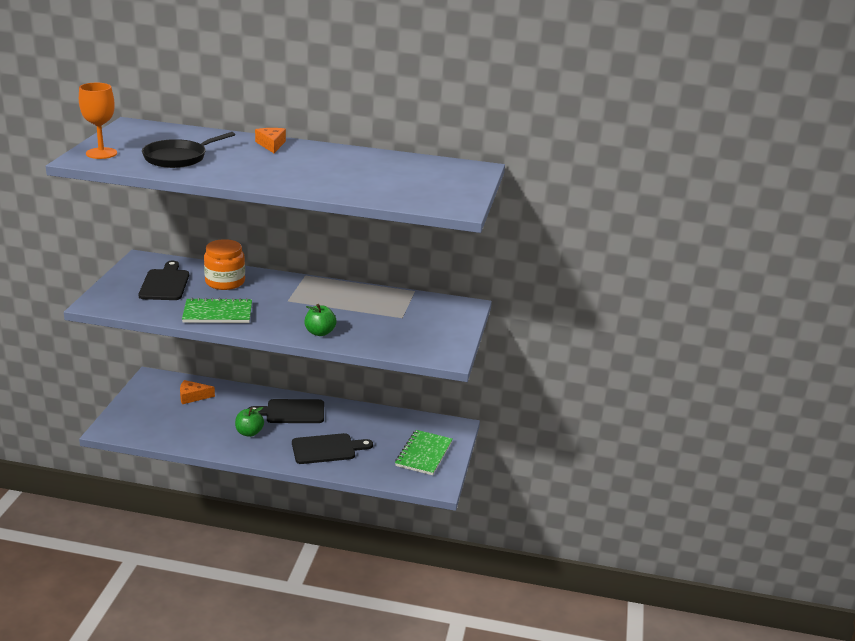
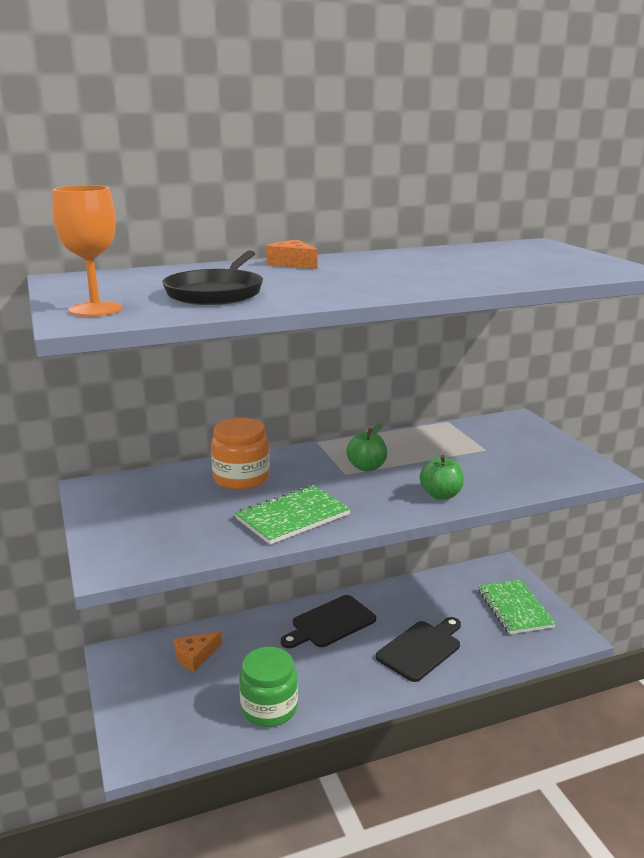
camera: 30 degrees left, 5 degrees down
(165, 283) = (169, 506): black cutting board -> none
(200, 439) = (269, 708): none -> green jar
(249, 432) = (316, 670): green apple -> green apple (366, 467)

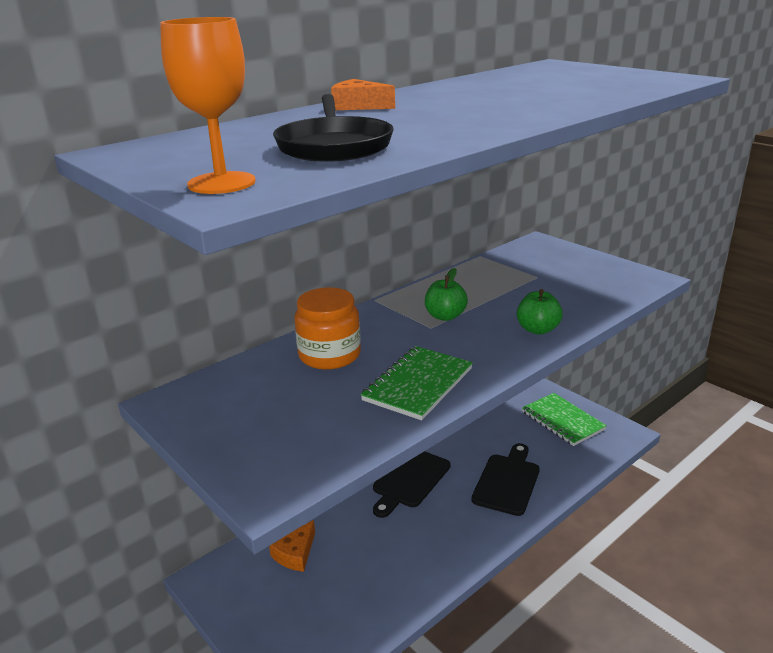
camera: 20 degrees left, 5 degrees up
(269, 708) = (403, 585): green jar -> none

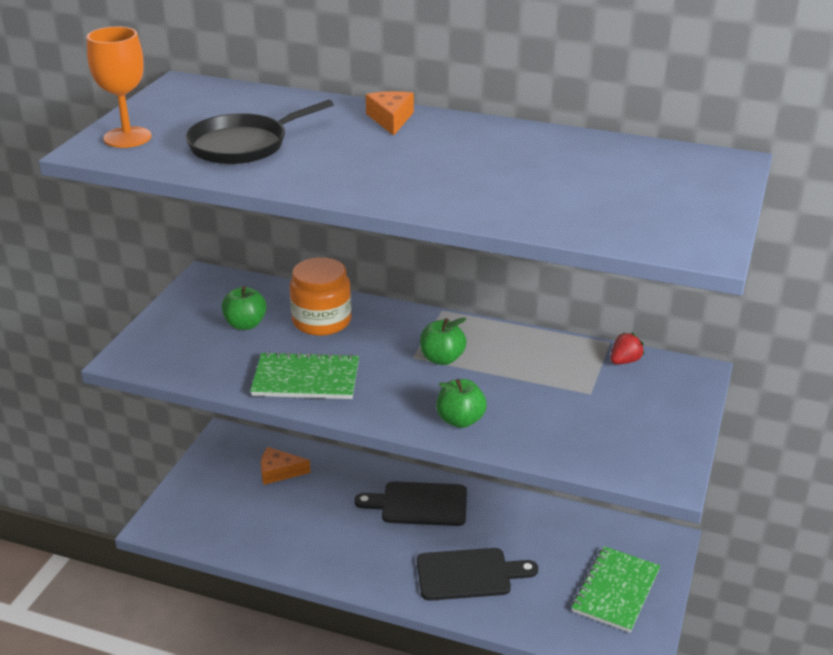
camera: 60 degrees right, 5 degrees up
(287, 397) = (245, 324): none -> green apple
(508, 257) = (624, 361): none -> red strawberry

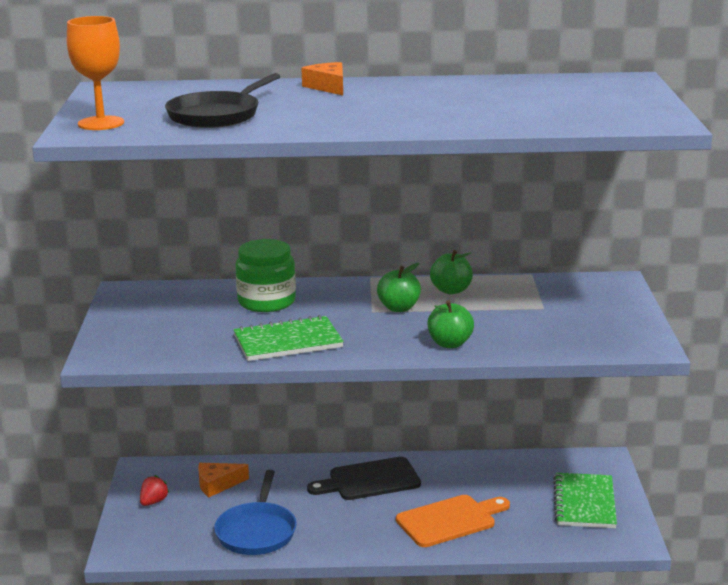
camera: 20 degrees left, 10 degrees down
(245, 324) = (195, 315): green apple -> green apple (451, 290)
(283, 537) = (257, 532): none -> blue pan
(322, 321) = (266, 302): orange jar -> green jar
(468, 574) = (450, 520): black cutting board -> orange cutting board
(624, 361) = (554, 283): red strawberry -> red strawberry (153, 502)

